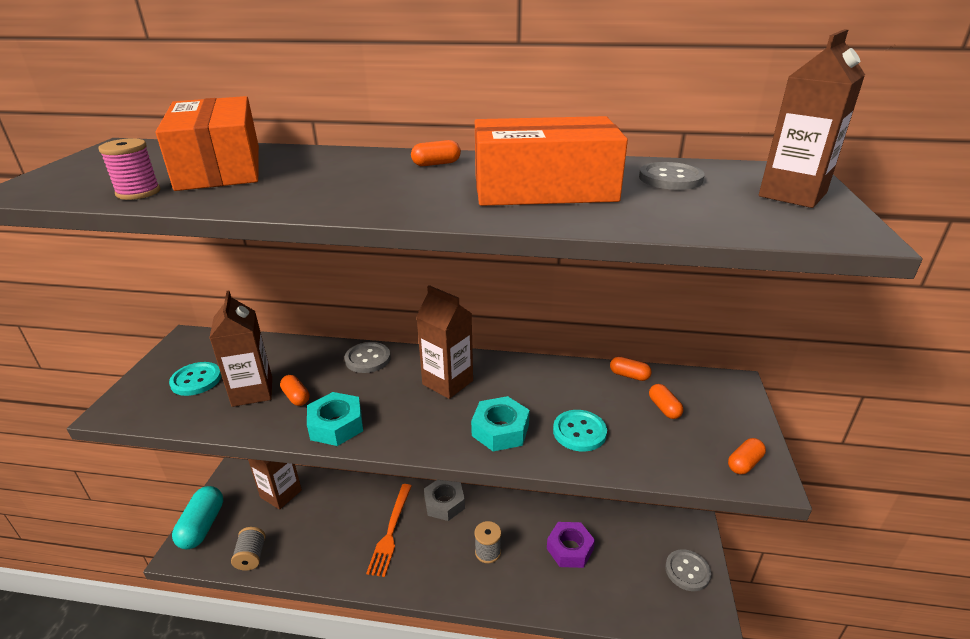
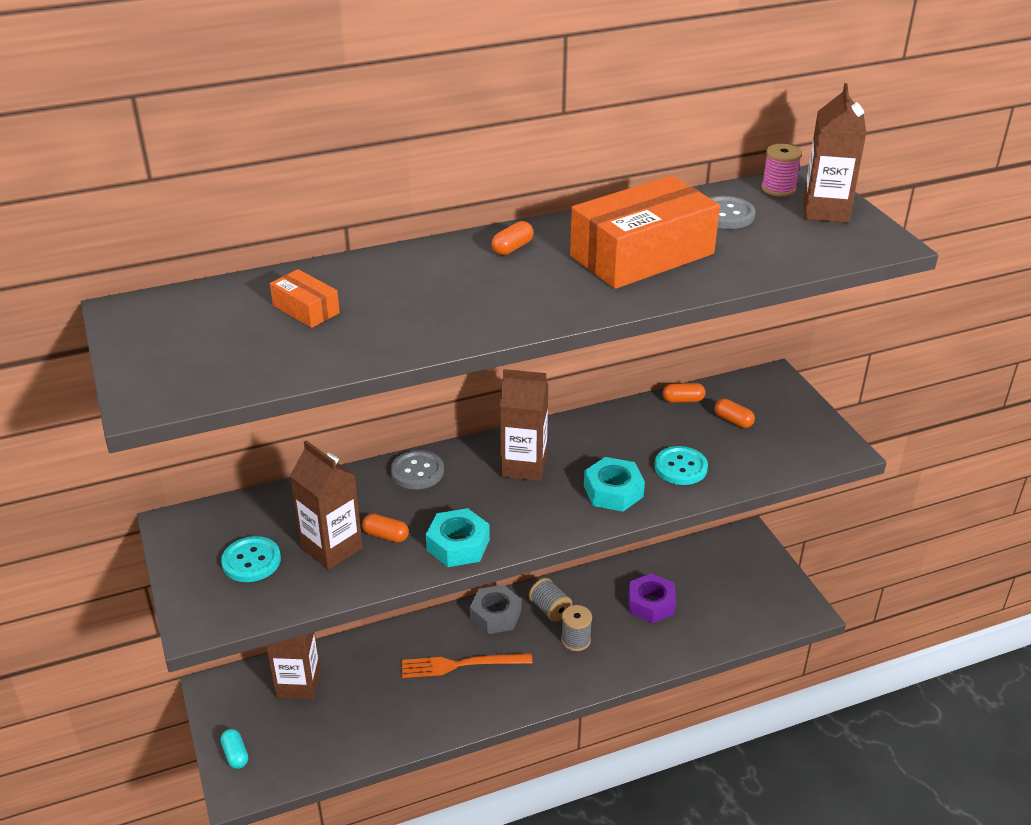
camera: 30 degrees left, 5 degrees up
(138, 192) = (285, 363): pink spool -> pink spool (778, 189)
(202, 526) = (235, 754): turquoise capsule -> turquoise capsule, size x0.51
(220, 167) = (306, 309): orange box -> orange box, size x0.45
(251, 556) = (327, 754): grey spool -> grey spool (550, 609)
(391, 531) = (461, 665): orange fork -> orange fork turned 105 degrees clockwise
(687, 571) = (764, 577): grey button -> none
(744, 463) = (822, 445): orange capsule -> none

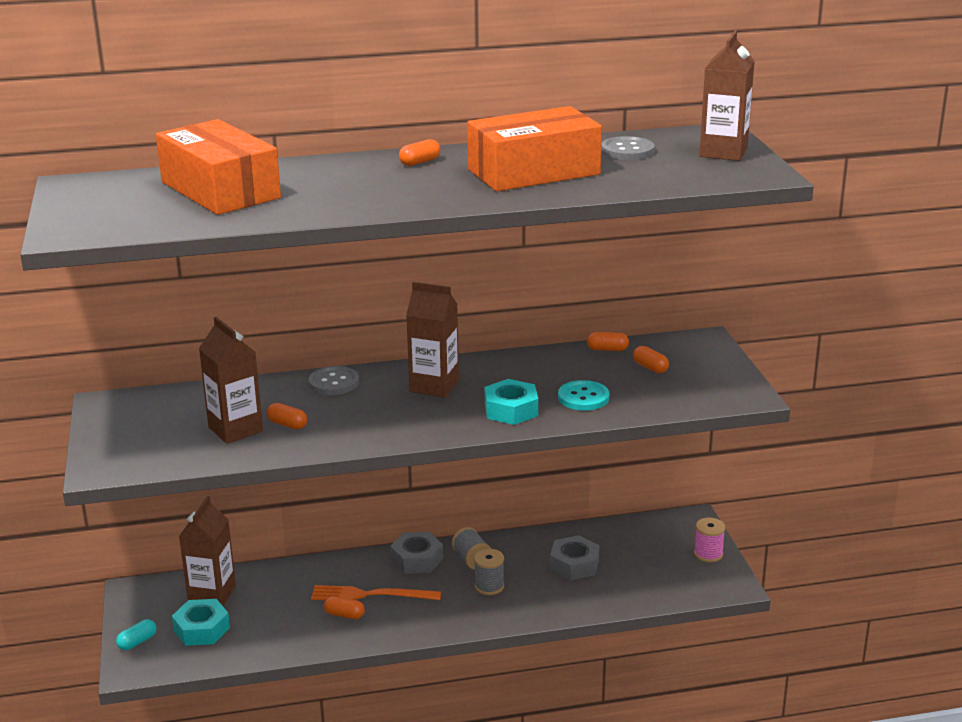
camera: 10 degrees right, 10 degrees down
(235, 754) = (137, 642): turquoise capsule -> turquoise capsule turned 60 degrees clockwise
(251, 561) = (161, 432): turquoise button -> none
(306, 309) = (220, 190): orange box -> orange box, size x2.21
(441, 693) = (344, 615): none -> orange capsule
(458, 545) = (350, 436): turquoise nut -> turquoise nut (201, 629)
(651, 604) = (574, 564): purple nut -> grey nut
(778, 189) = (688, 136): pink spool -> pink spool (708, 554)

